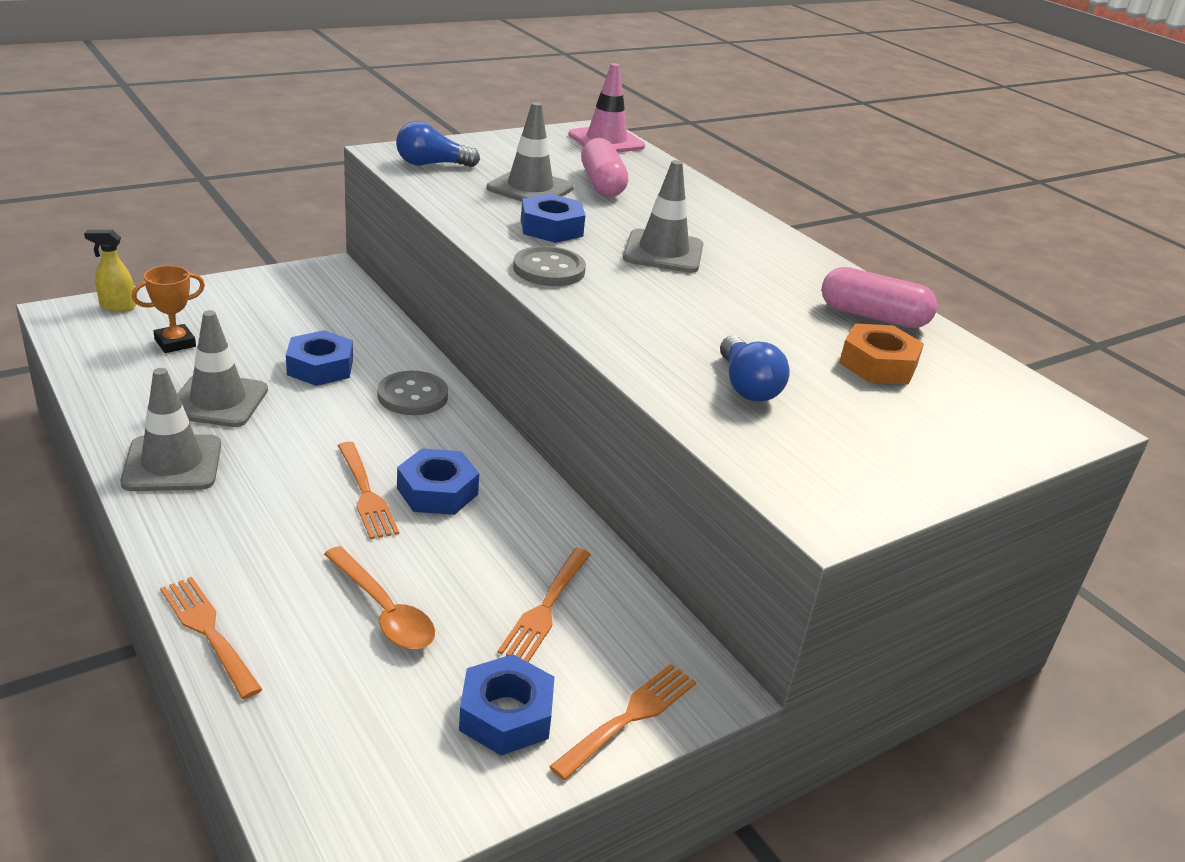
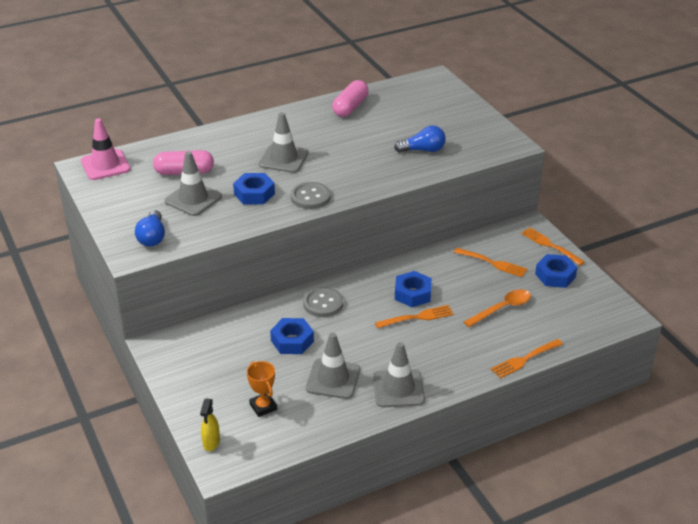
camera: 80 degrees left, 5 degrees up
(878, 364) = (397, 114): orange nut -> none

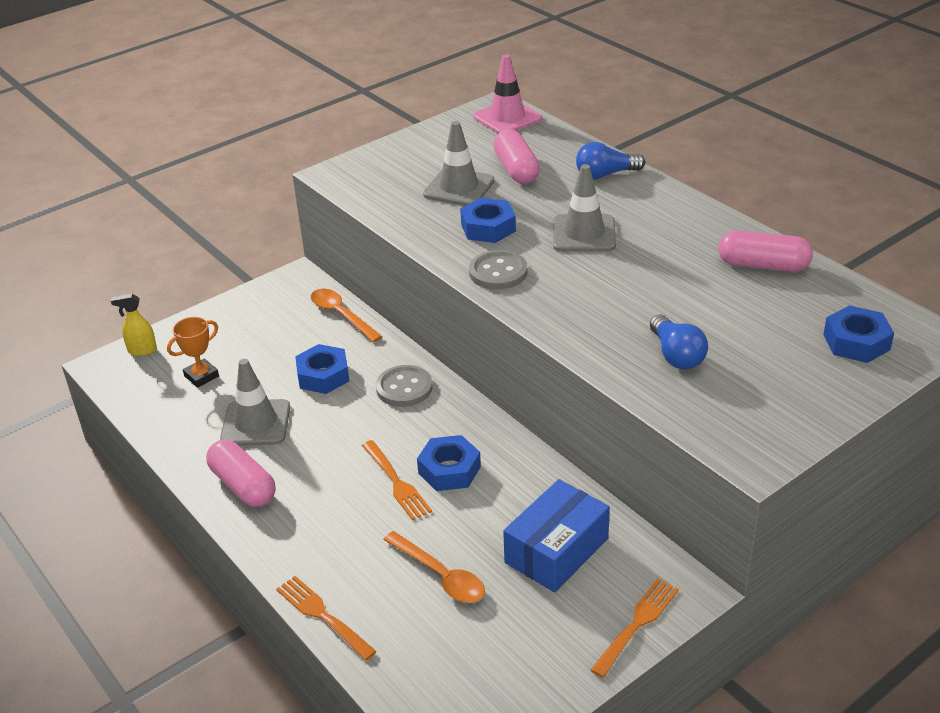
camera: 80 degrees right, 0 degrees up
(152, 237) = (371, 179): blue light bulb -> blue light bulb (605, 174)
(221, 325) = (341, 315): none -> orange spoon
(398, 389) = (243, 485): grey traffic cone -> pink capsule
(492, 263) = (556, 550): orange fork -> blue box
(555, 275) = (550, 638): blue nut -> blue nut (856, 342)

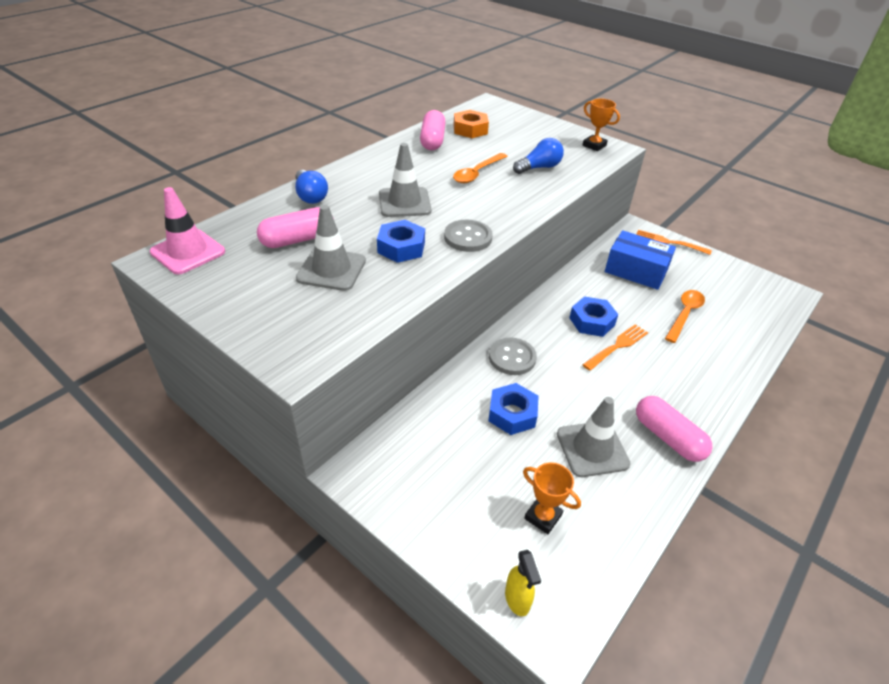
camera: 105 degrees left, 5 degrees up
(243, 485) = (668, 437): pink capsule -> pink capsule turned 75 degrees counterclockwise
(323, 616) = (752, 362): orange fork -> none
(341, 315) = (418, 419): orange spoon -> orange spoon (477, 173)
(762, 433) = (594, 145): none -> orange trophy
(809, 304) = (470, 129): none -> orange nut
(856, 342) = (502, 120): blue nut -> none

